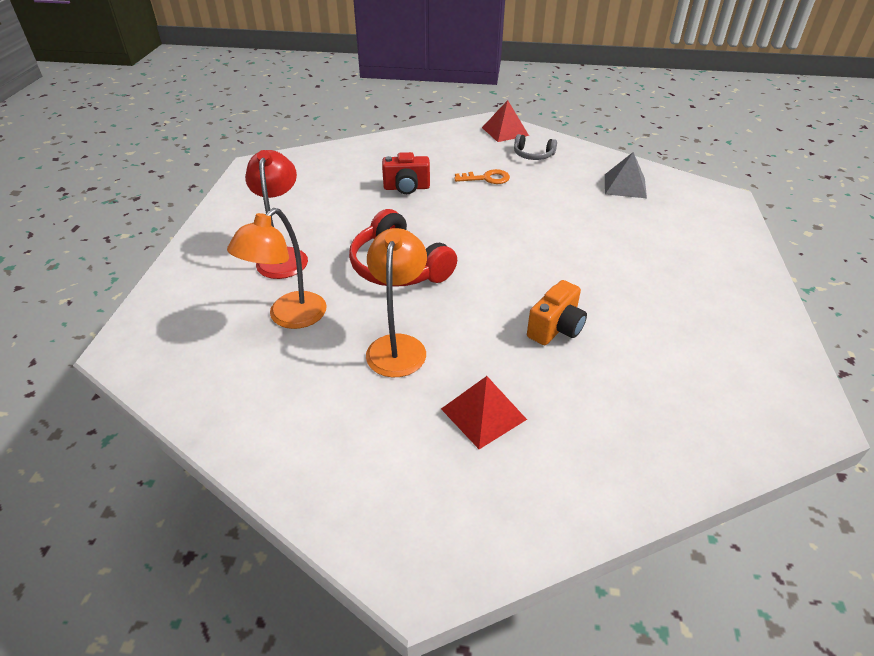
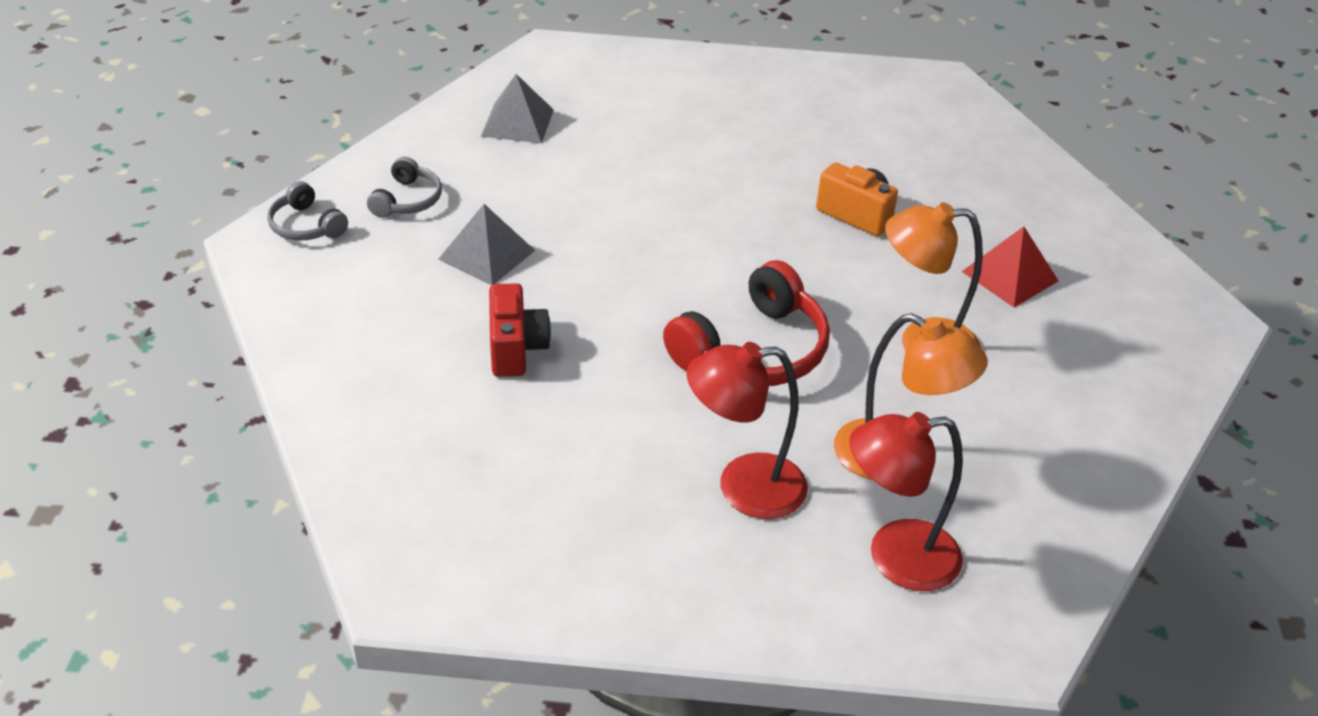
camera: 95 degrees left, 0 degrees up
(210, 308) = (895, 557): none -> red lamp
(487, 178) = (487, 254): orange key -> grey pyramid
(505, 131) = (306, 226): red pyramid -> grey headphones

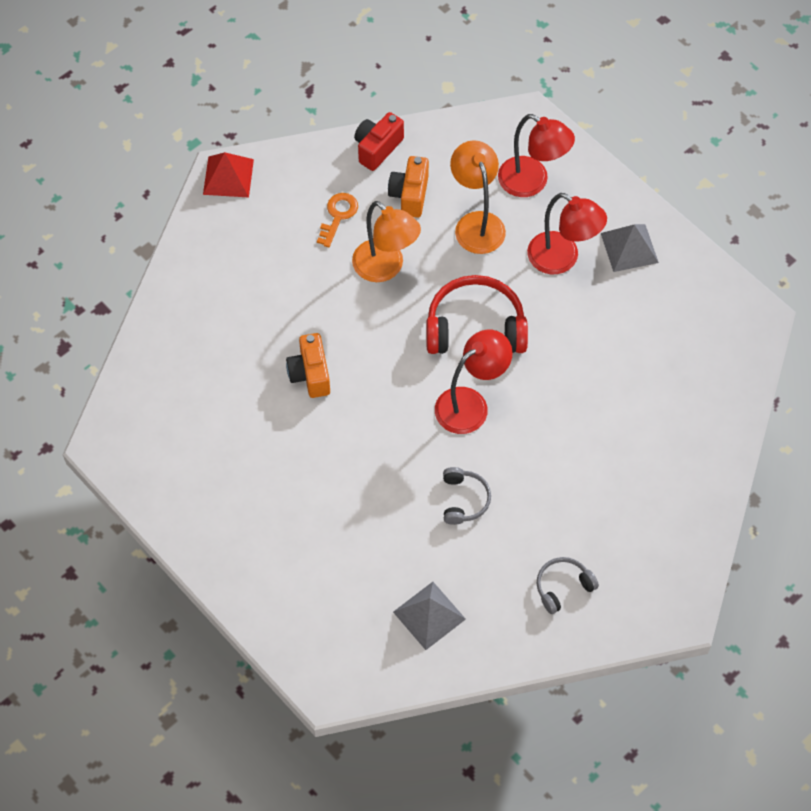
camera: 135 degrees left, 20 degrees up
(306, 226) = (642, 608): grey headphones -> grey headphones (464, 500)
(487, 254) = (553, 501): grey pyramid -> grey pyramid (629, 247)
(516, 349) = (596, 418): red camera -> red camera (377, 148)
(669, 282) = (470, 404): none -> red lamp
(1008, 435) = (410, 195): none -> orange camera
(1010, 276) = (284, 272): red pyramid -> red pyramid (228, 176)
(1045, 361) = (338, 215): none -> orange key

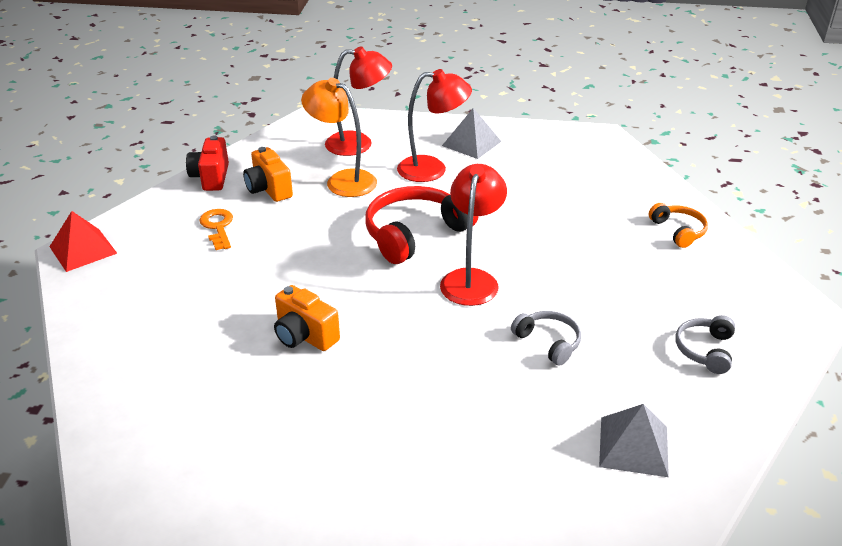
camera: 40 degrees left, 25 degrees down
(385, 268) = (297, 237): orange lamp -> none
(684, 472) = (678, 231): none -> orange headphones

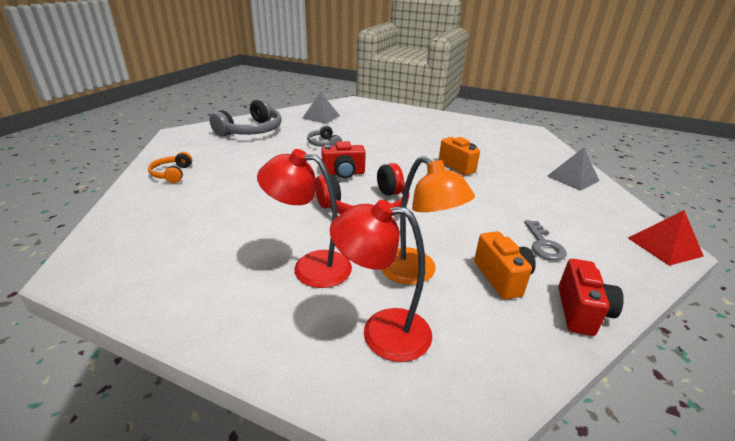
camera: 165 degrees left, 5 degrees down
(218, 227) = (544, 244): orange key -> grey key
(471, 143) = (235, 296): grey pyramid -> grey pyramid (573, 178)
(471, 279) = (343, 173): red lamp -> red camera
(705, 350) = (251, 130): grey headphones -> grey headphones, size x1.87

